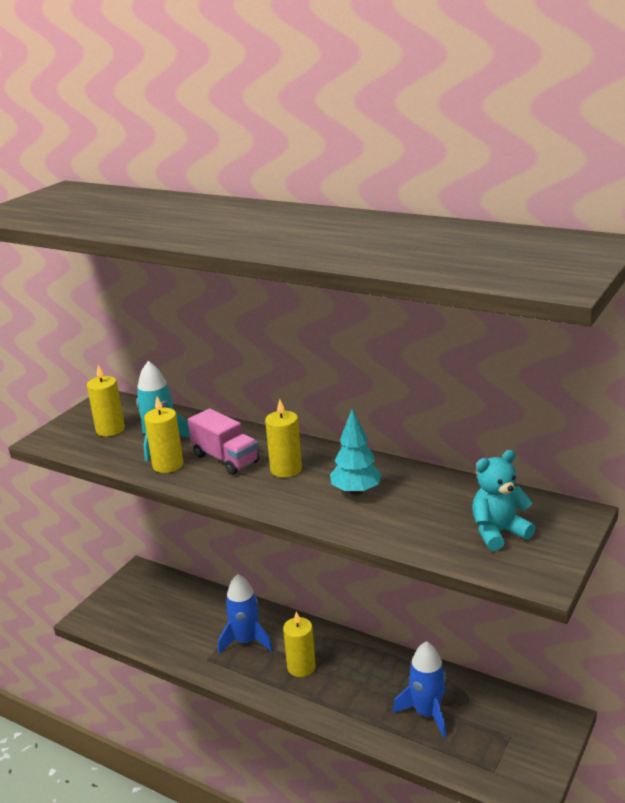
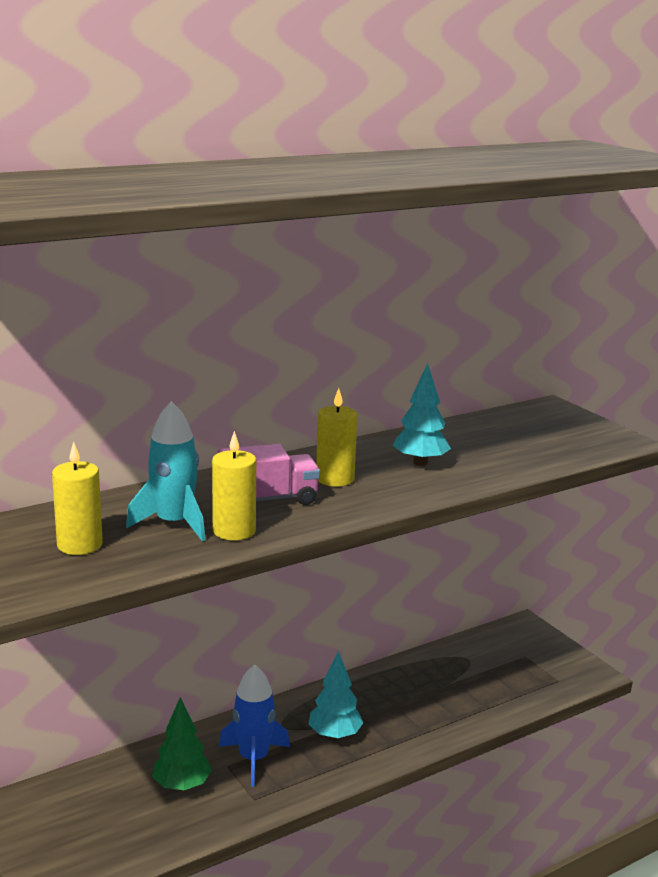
camera: 65 degrees left, 5 degrees down
(198, 624) = (182, 786): none -> green tree
(301, 667) = (335, 735): yellow candle -> turquoise tree
(427, 713) = (465, 686): blue rocket -> none
(498, 532) = (549, 435): turquoise teddy bear -> none

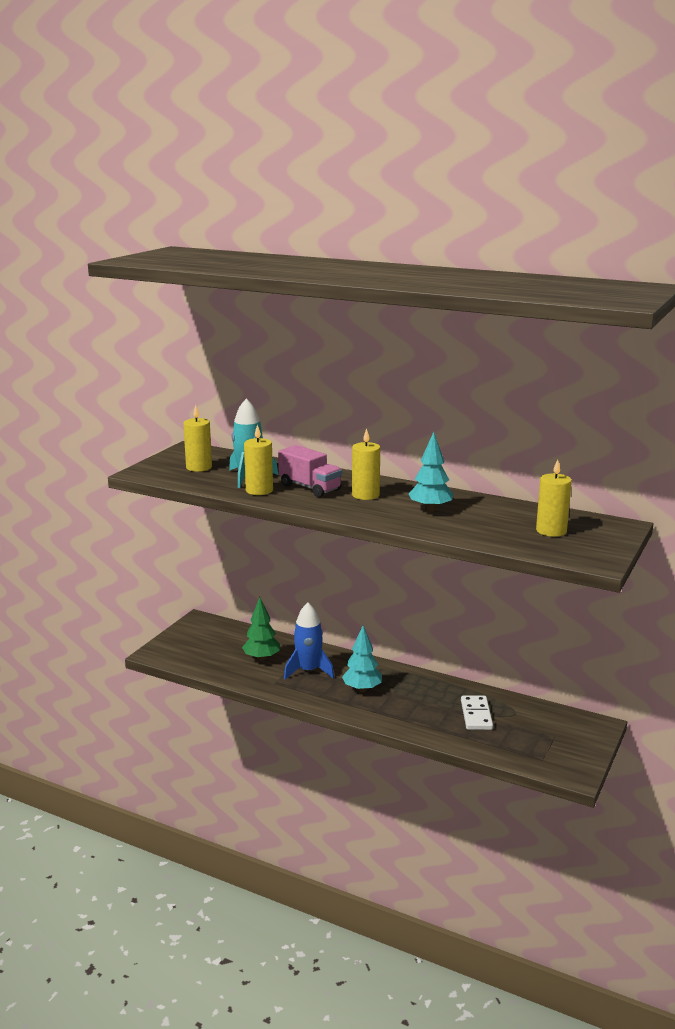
camera: 60 degrees right, 0 degrees up
(452, 683) = (476, 715): none -> white domino
(536, 434) = (551, 531): none -> yellow candle

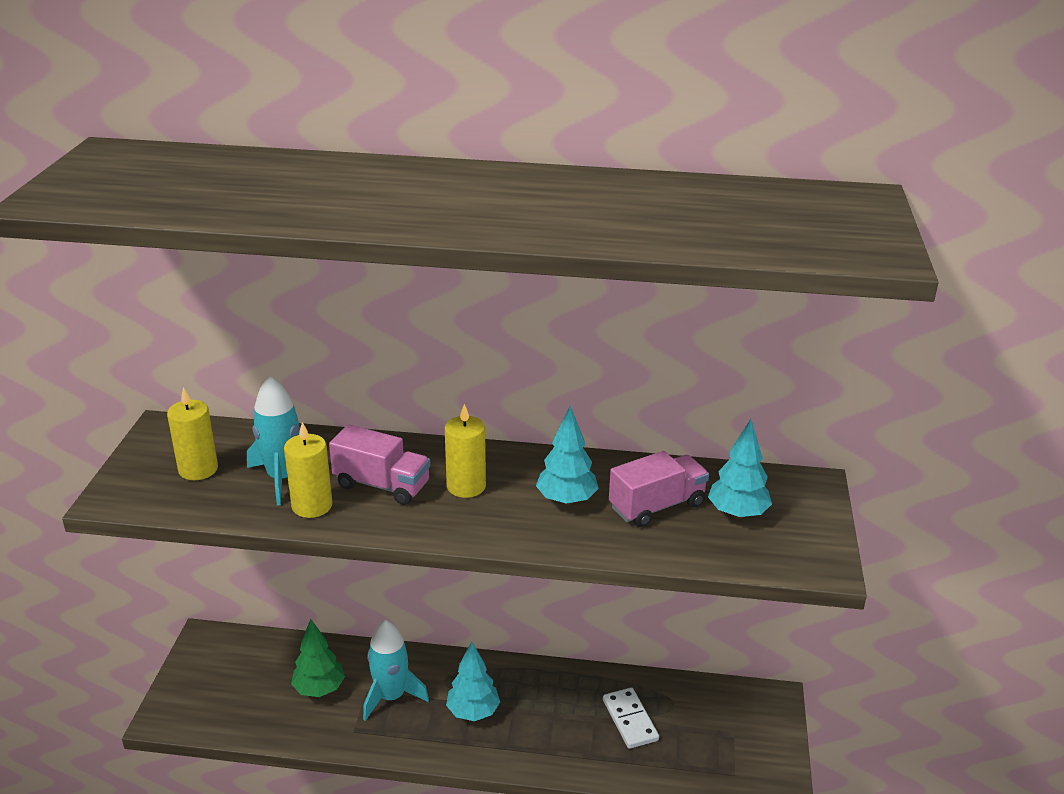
camera: 20 degrees left, 10 degrees up
(308, 671) = (391, 696): blue rocket -> turquoise rocket
(493, 520) = (657, 506): none -> pink truck
(551, 531) = (737, 513): yellow candle -> turquoise tree

